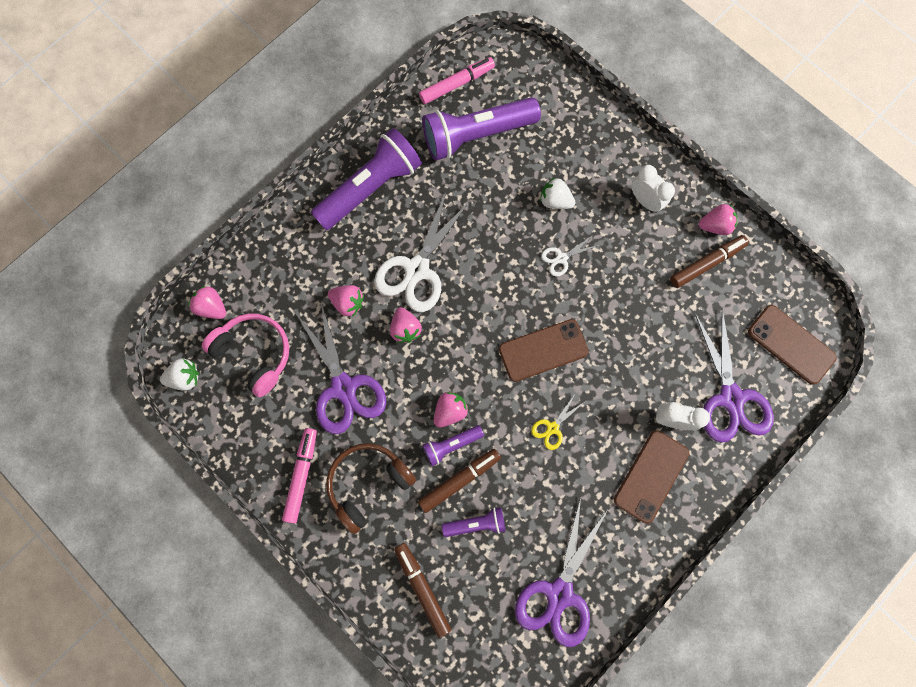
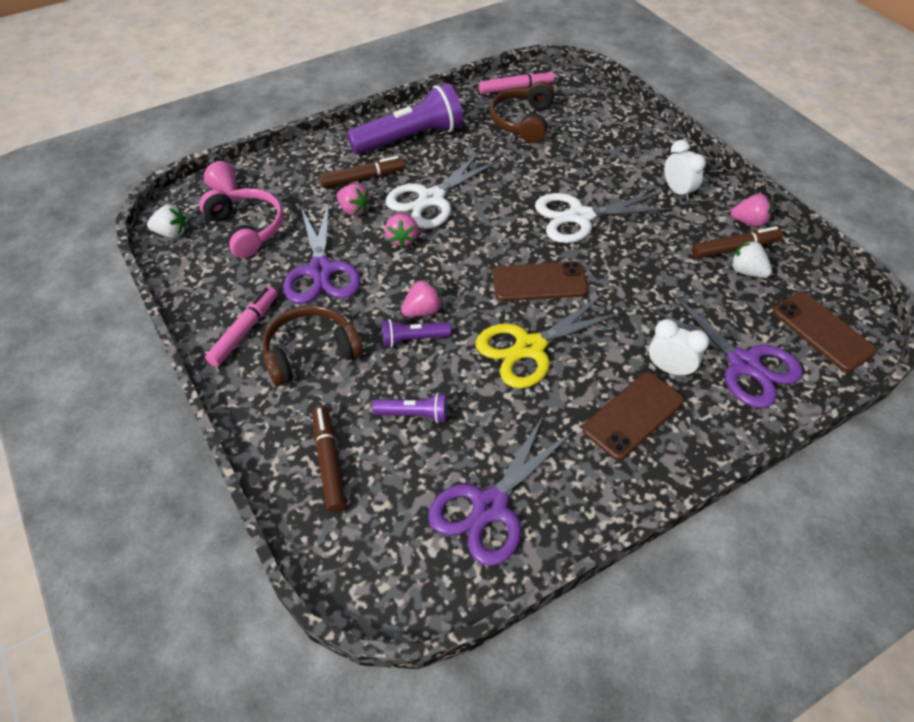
camera: 15 degrees right, 25 degrees down
(459, 480) = (410, 371): brown marker -> brown marker (363, 178)
(476, 135) = (523, 121): purple flashlight -> brown headphones
(552, 428) = (530, 348): yellow scissors -> yellow scissors, size x2.17
(555, 201) = (585, 176): white strawberry -> white strawberry (746, 271)
(561, 258) = (580, 217): white scissors -> white scissors, size x2.17
(731, 398) = (743, 364): purple scissors -> purple scissors turned 45 degrees counterclockwise

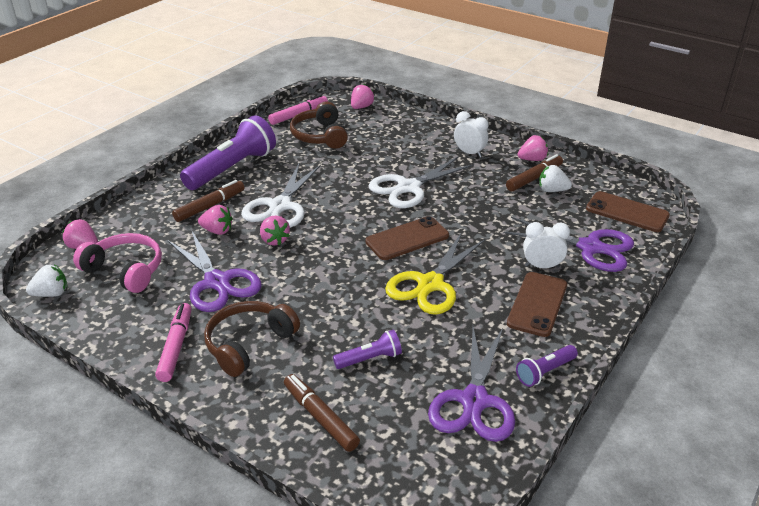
camera: 25 degrees left, 15 degrees down
(413, 339) = (332, 307): purple flashlight -> purple flashlight (545, 372)
(422, 311) = (326, 285): pink strawberry -> pink strawberry (361, 107)

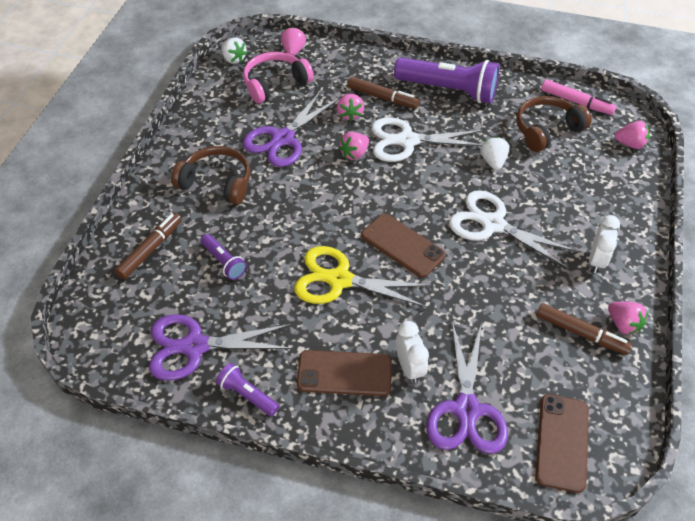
camera: 70 degrees right, 15 degrees up
(125, 270) = (275, 84): pink headphones -> pink headphones turned 135 degrees counterclockwise
(176, 347) = (200, 144): pink marker -> none
(552, 190) = (565, 355): white strawberry -> white strawberry (493, 162)

